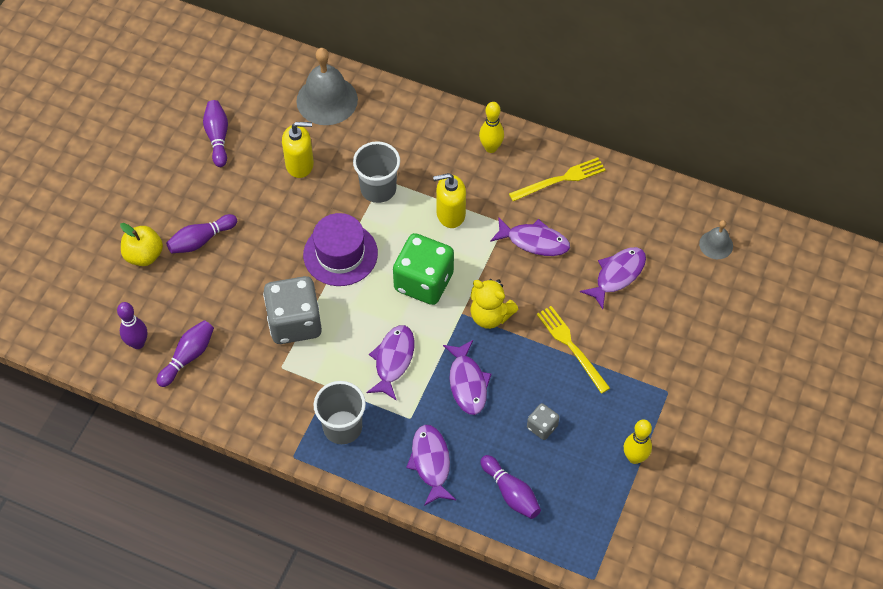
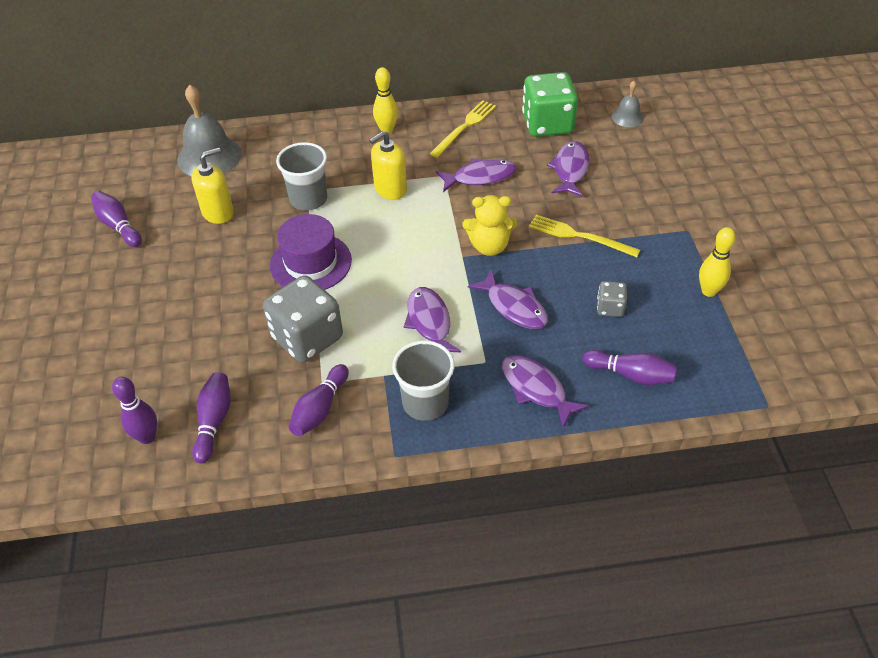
camera: 30 degrees left, 10 degrees down
(144, 255) = (102, 354): yellow apple -> none
(201, 240) = (157, 314): purple bowling pin -> purple bowling pin (320, 409)
(423, 282) = (407, 248): green dice -> green dice (547, 124)

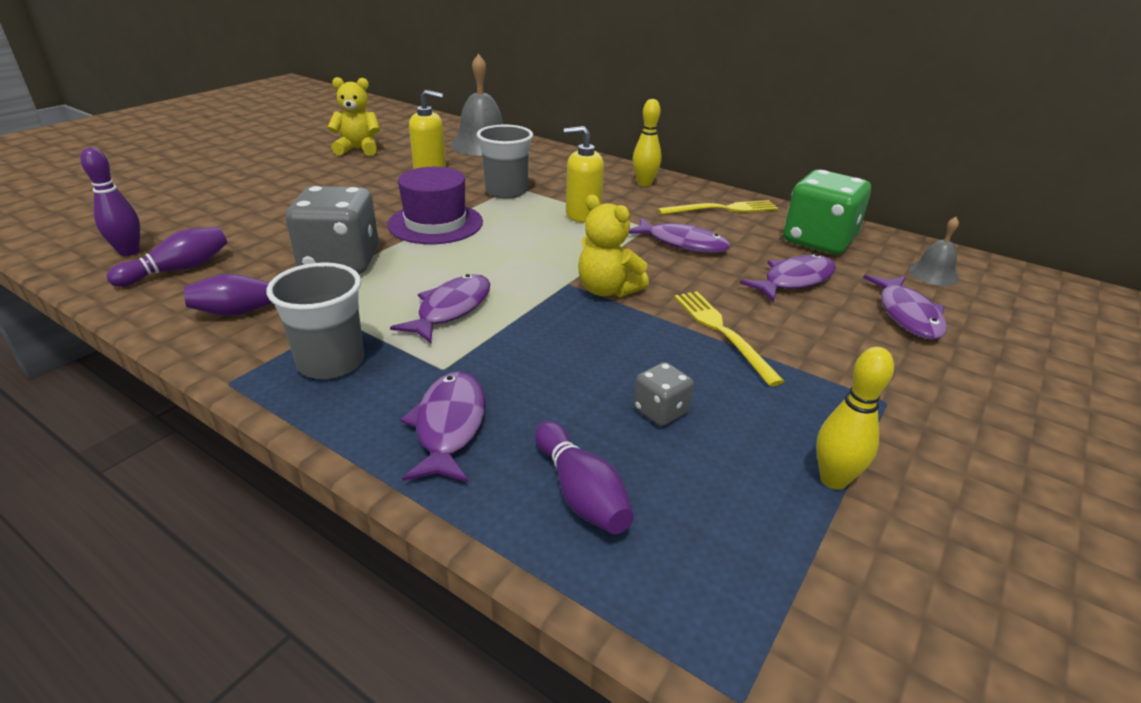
camera: 40 degrees right, 15 degrees down
(118, 226) = (358, 149): purple bowling pin -> yellow teddy bear
(514, 307) = (551, 345): purple fish -> purple fish (907, 315)

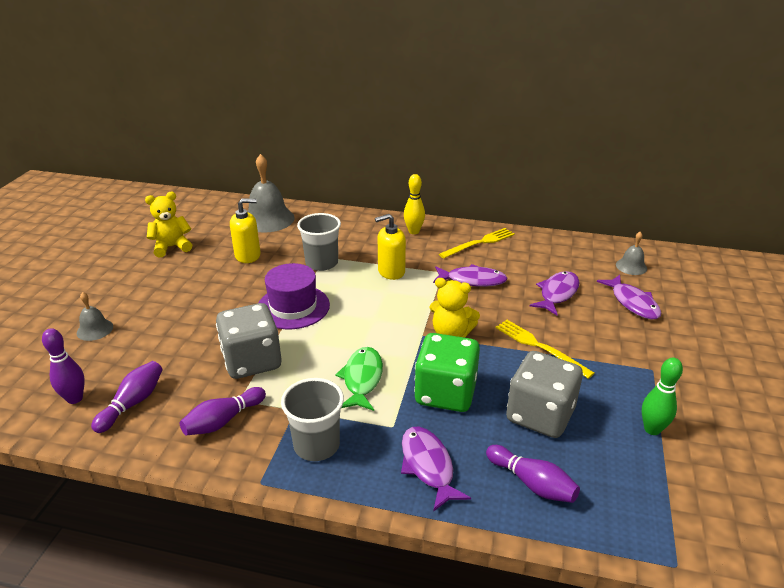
camera: 20 degrees left, 0 degrees up
(212, 200) = (95, 329): none -> grey bell
(451, 309) = (362, 379): purple fish -> green fish
(660, 411) = (540, 415): grey dice -> grey dice, size x2.10
(818, 241) = (553, 256): green dice -> green dice (445, 393)
(833, 479) = (652, 429): yellow bowling pin -> green bowling pin

